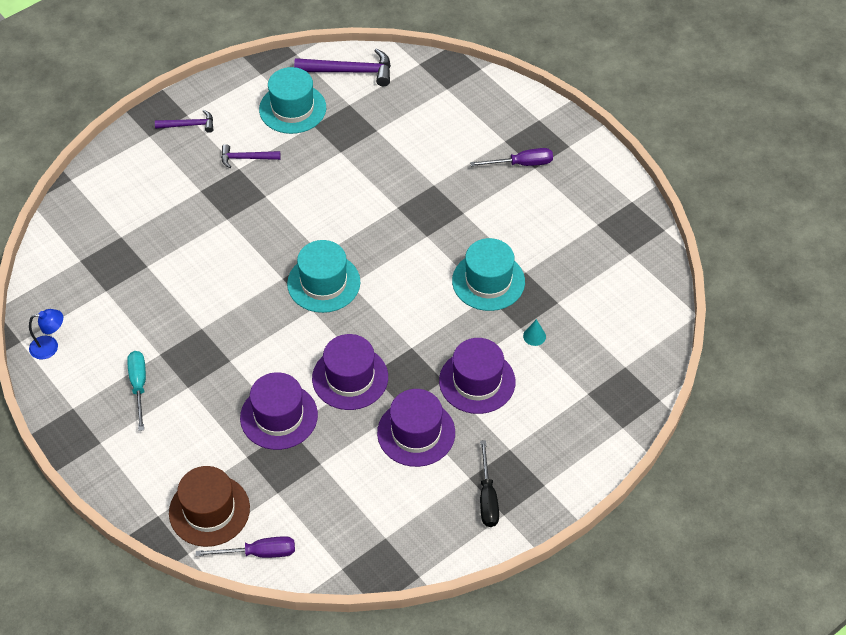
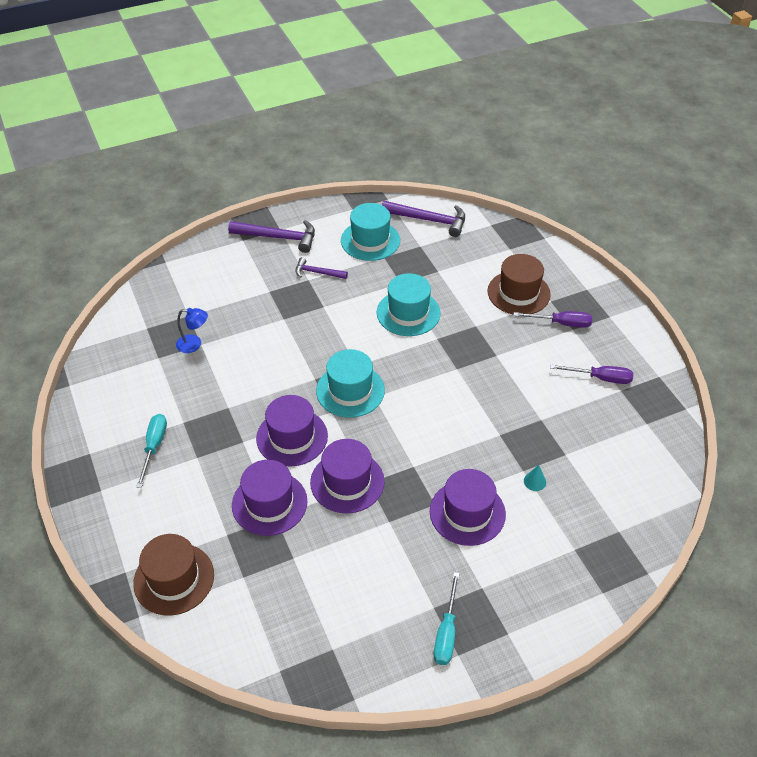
camera: 15 degrees right, 5 degrees down
(50, 346) = (92, 395): blue lamp -> blue lamp (194, 344)
(189, 125) = (278, 237): purple hammer -> purple hammer, size x1.70
(259, 553) = (205, 633): purple screwdriver -> purple screwdriver (600, 378)
(416, 433) = (394, 549): purple hat -> purple hat (292, 437)
(469, 138) = (518, 293): none -> brown hat
(487, 497) = (446, 632): black screwdriver -> turquoise screwdriver
(488, 281) = (503, 421): turquoise hat -> turquoise hat (408, 313)

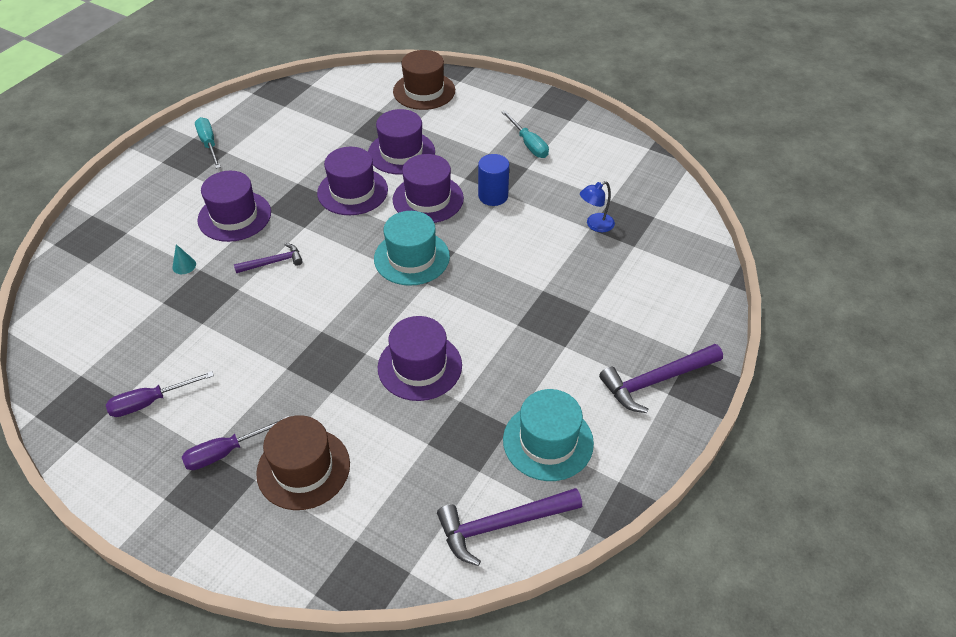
camera: 145 degrees right, 0 degrees up
(239, 410) = (493, 196): none -> blue cylinder
(317, 272) = (564, 360): purple hammer -> purple hammer (273, 262)
(408, 313) = (419, 366): turquoise hat -> purple hat

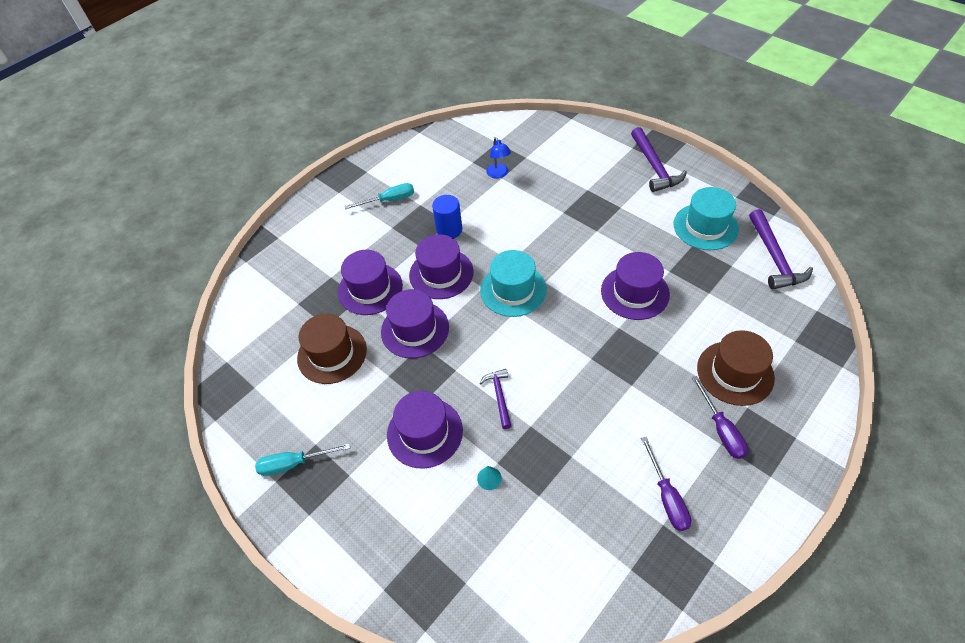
camera: 75 degrees left, 5 degrees up
(424, 91) = (282, 265): brown hat -> brown hat (332, 354)

